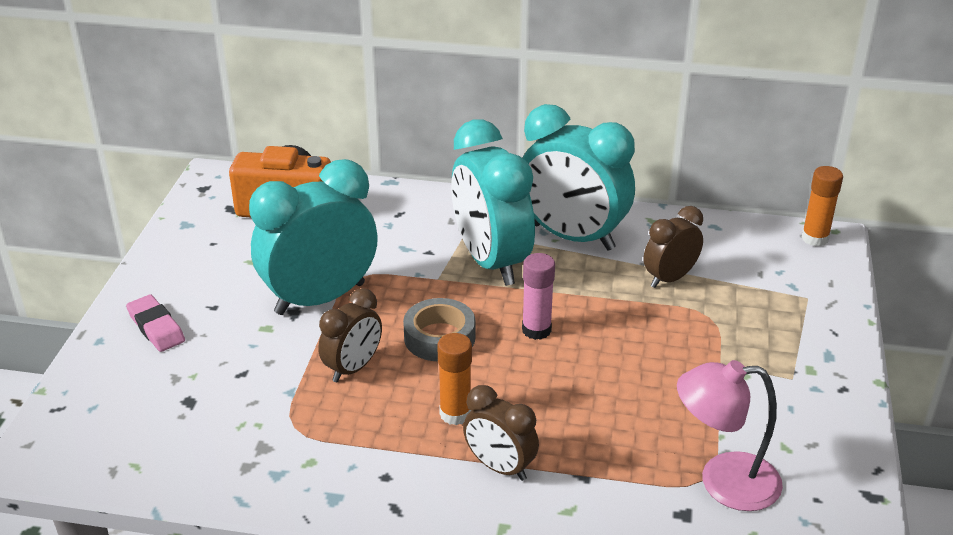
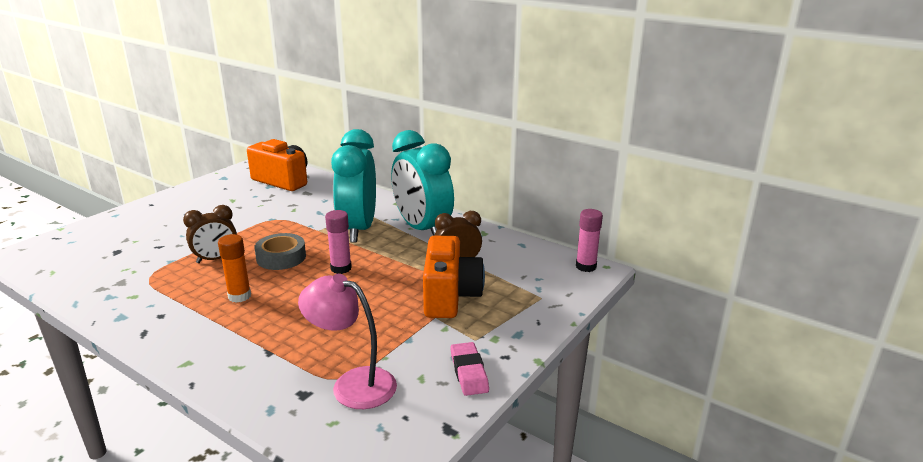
camera: 25 degrees right, 10 degrees down
(156, 327) = (148, 216): pink eraser -> pink eraser (469, 372)
(320, 299) = (243, 224): turquoise clock -> none
(500, 467) = (227, 330): brown clock -> none
(709, 329) = (450, 296): none -> orange camera
(815, 238) = (586, 266): orange glue stick -> pink glue stick

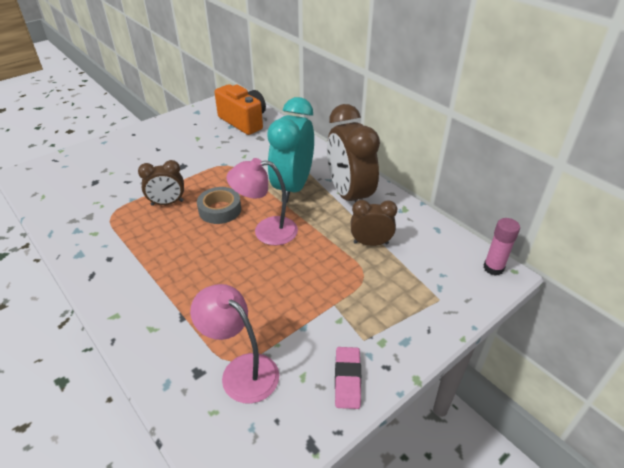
camera: 15 degrees right, 15 degrees up
(239, 296) = (175, 248): orange glue stick -> none
(341, 268) = (266, 231): pink glue stick -> pink lamp
(422, 229) = (349, 195): turquoise clock -> brown clock
(450, 296) = (353, 282): orange camera -> none

